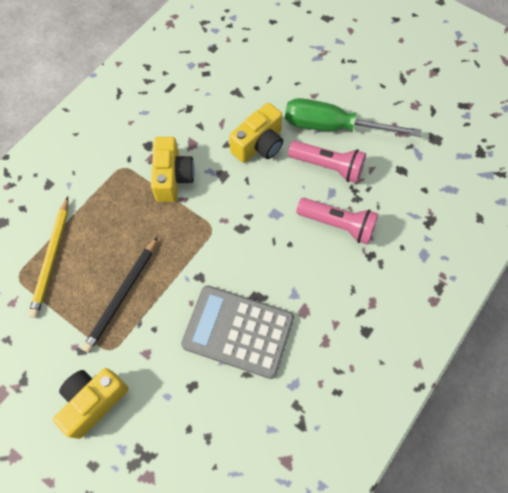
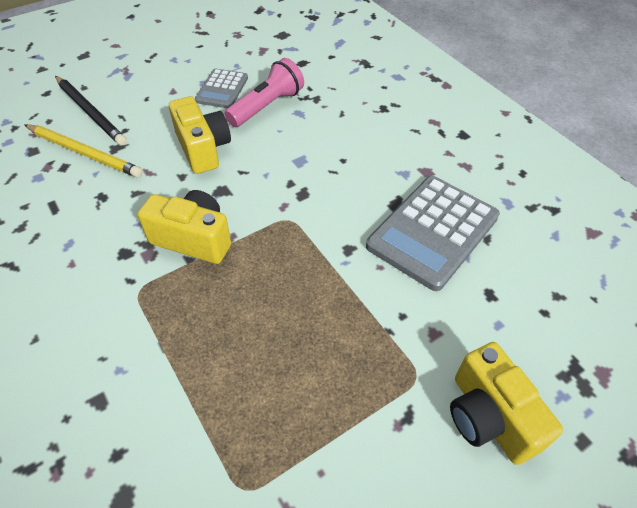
camera: 70 degrees left, 15 degrees down
(52, 258) = (236, 425): yellow pencil -> yellow pencil (84, 153)
(122, 296) = (340, 341): black pencil -> black pencil (90, 112)
(333, 127) = (222, 89): green screwdriver -> grey calculator
(338, 224) = (338, 119): pink flashlight -> none

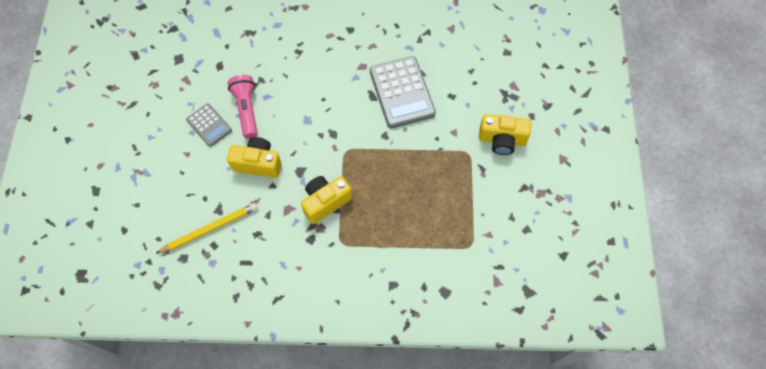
camera: 55 degrees left, 15 degrees up
(90, 112) = (170, 210): black pencil -> none

